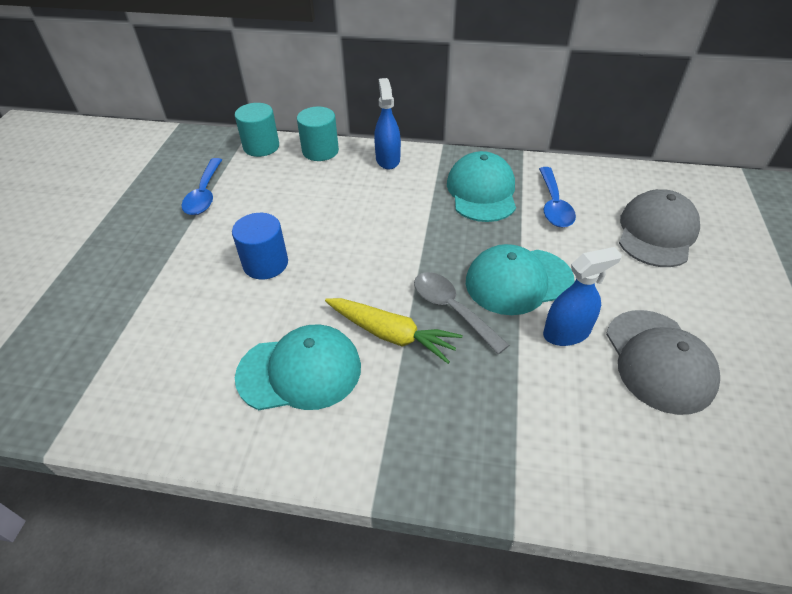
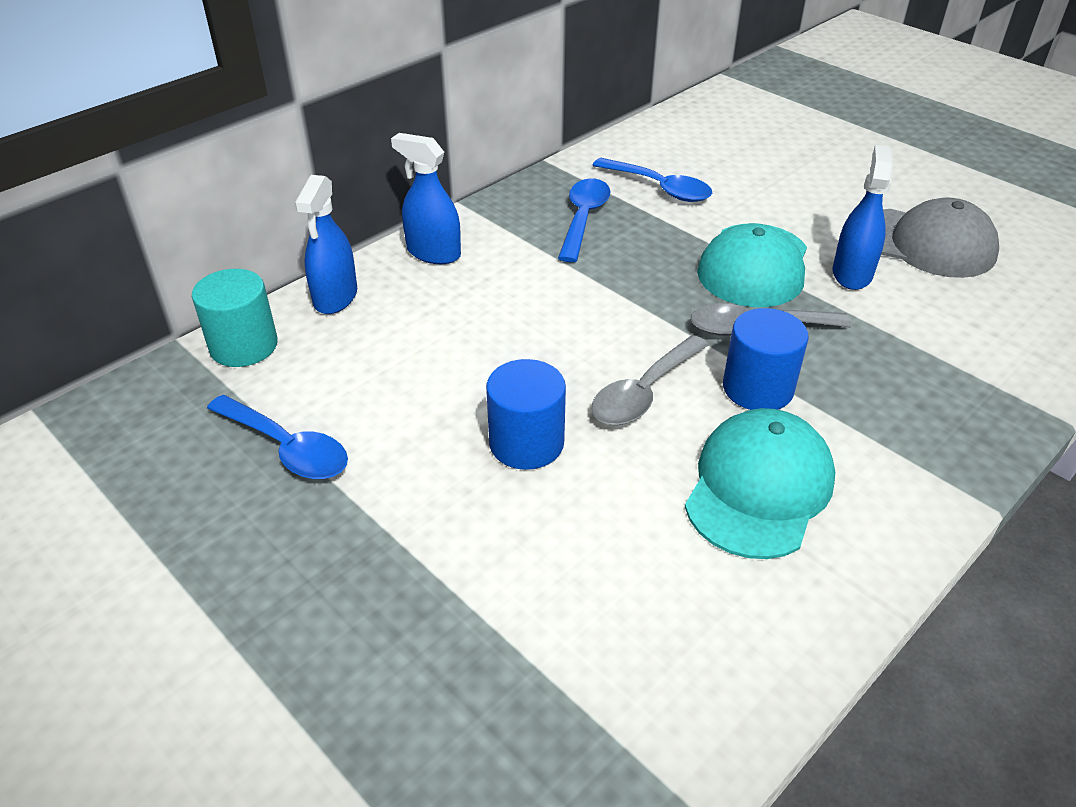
camera: 55 degrees left, 5 degrees down
(320, 151) = (335, 297): turquoise cylinder -> blue spray bottle
(343, 288) = (644, 392): none -> grey spoon
(391, 334) = (758, 388): yellow carrot -> blue cylinder
(482, 192) = (583, 218): turquoise cap -> blue spoon
(656, 232) = (763, 157): grey cap -> none

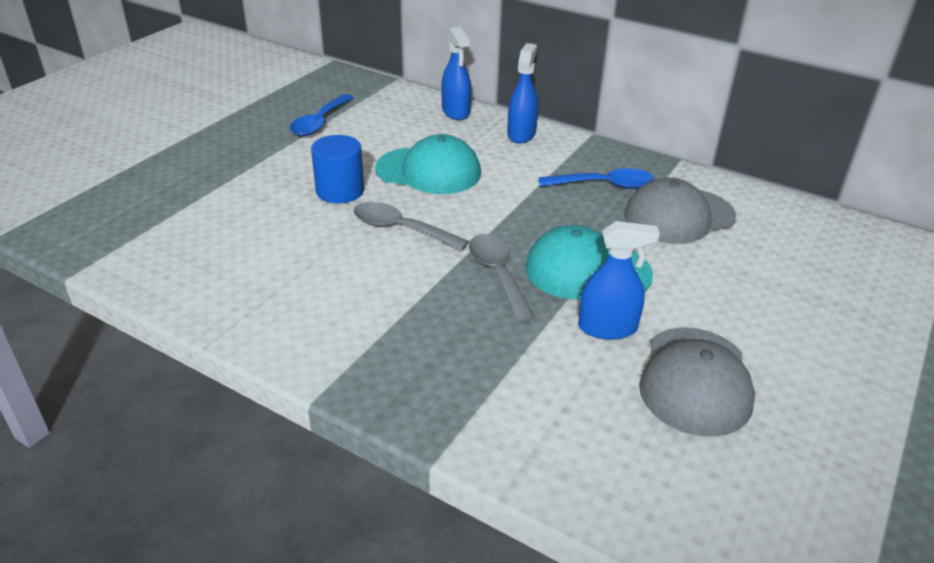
camera: 75 degrees right, 5 degrees down
(243, 346) = (399, 95): turquoise cylinder -> none
(335, 297) = (456, 112): blue spray bottle -> blue spray bottle turned 105 degrees counterclockwise
(659, 188) = (679, 216): blue spoon -> grey cap
(758, 388) = (422, 278): blue cylinder -> none
(758, 488) = (315, 281): turquoise cap -> turquoise cap (428, 171)

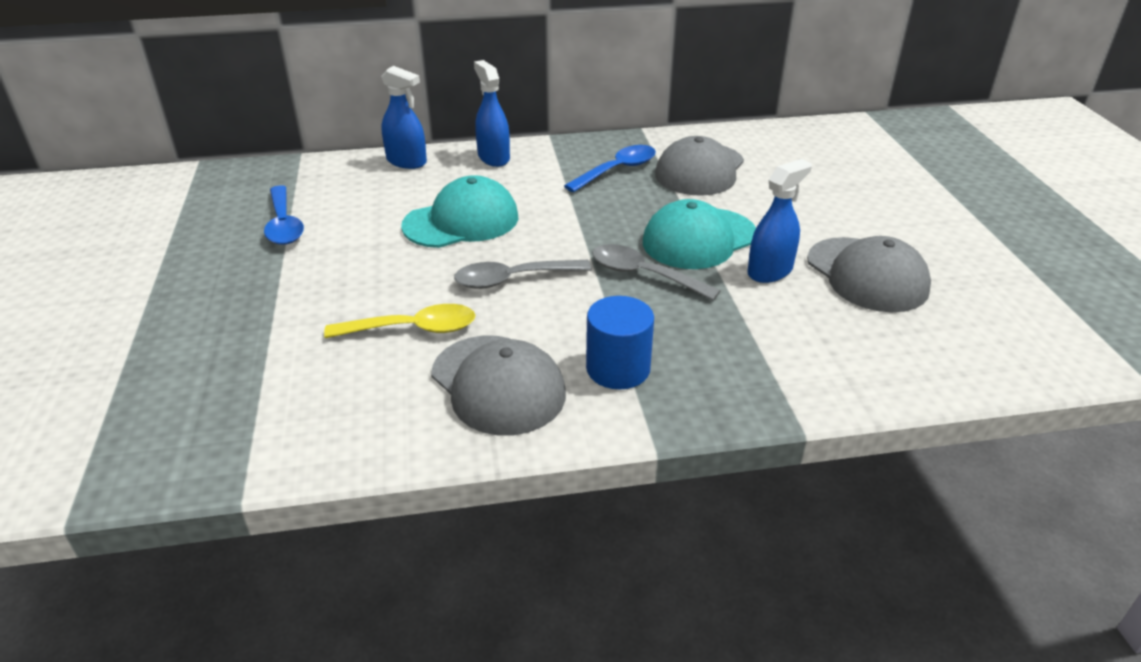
camera: 40 degrees left, 0 degrees up
(285, 294) = (498, 384): none -> grey cap
(291, 228) = (413, 329): none -> yellow spoon
(340, 191) = (406, 275): blue cylinder -> blue cylinder (618, 368)

